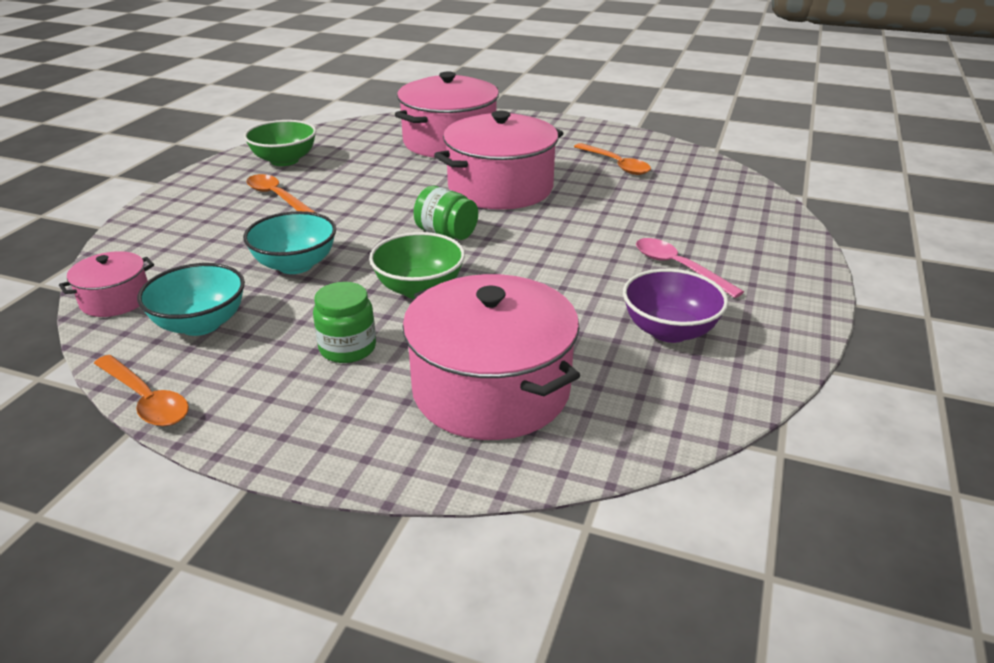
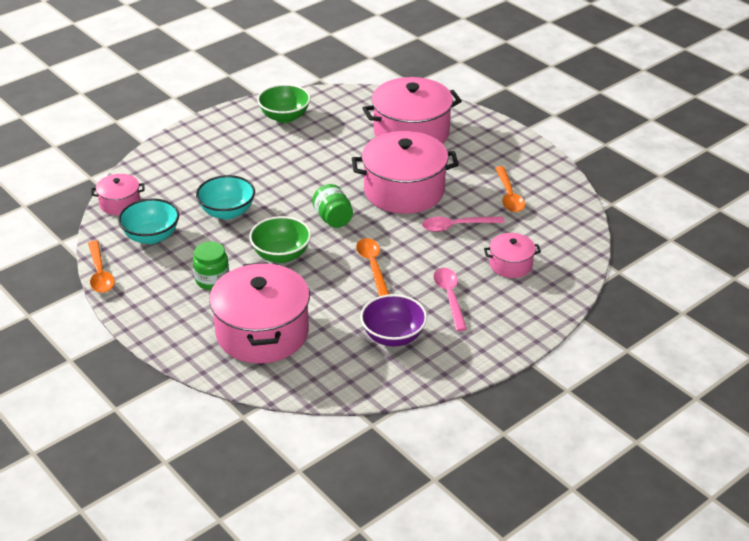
camera: 30 degrees right, 5 degrees up
(277, 197) = (256, 151): orange spoon -> orange spoon (372, 266)
(597, 203) = (456, 226): none -> pink spoon
(699, 219) = (511, 265): none -> pink pot

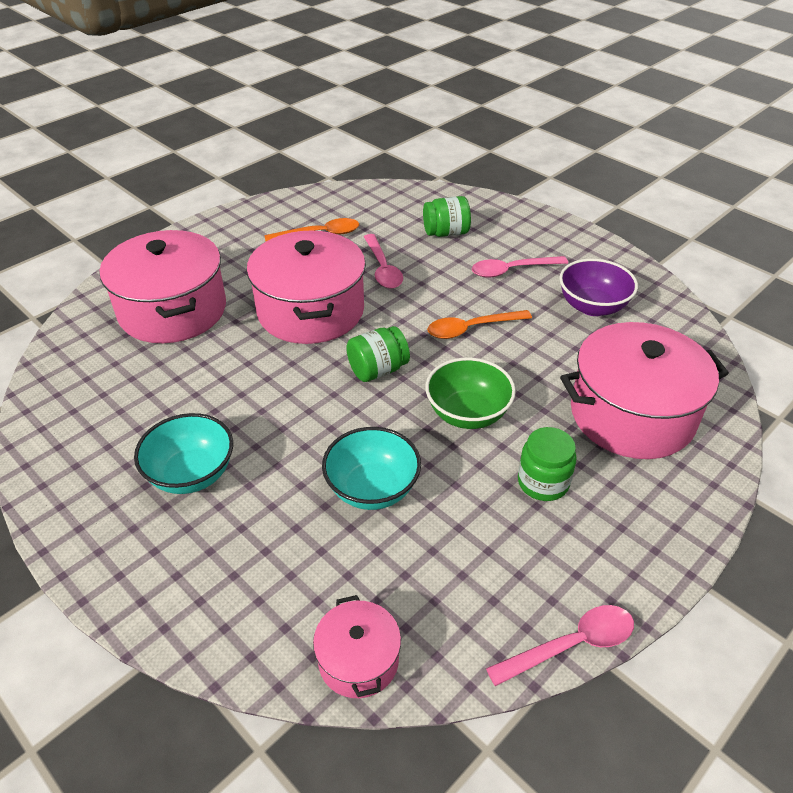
camera: 95 degrees left, 5 degrees up
(100, 274) = (571, 645): orange spoon -> pink spoon
(151, 236) = (452, 585): turquoise bowl -> turquoise bowl (191, 474)
(285, 117) = (96, 449): green bowl -> none
(511, 265) = (446, 233): pink pot -> green jar

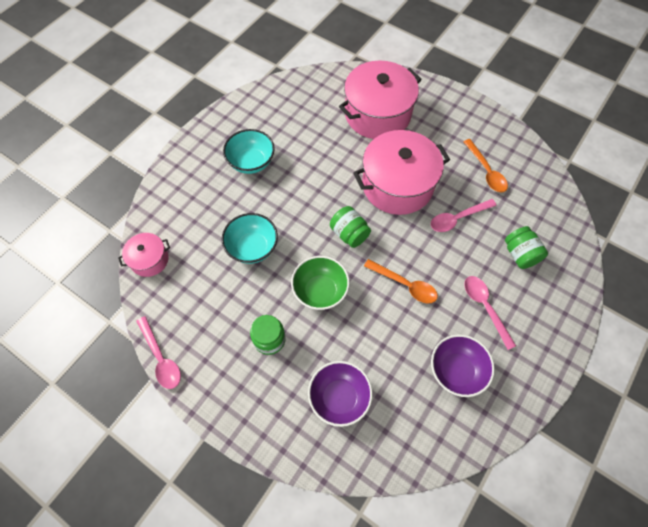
camera: 80 degrees right, 20 degrees up
(471, 329) = (405, 285): orange spoon -> orange spoon turned 150 degrees clockwise
(632, 414) = (339, 397): pink pot -> purple bowl

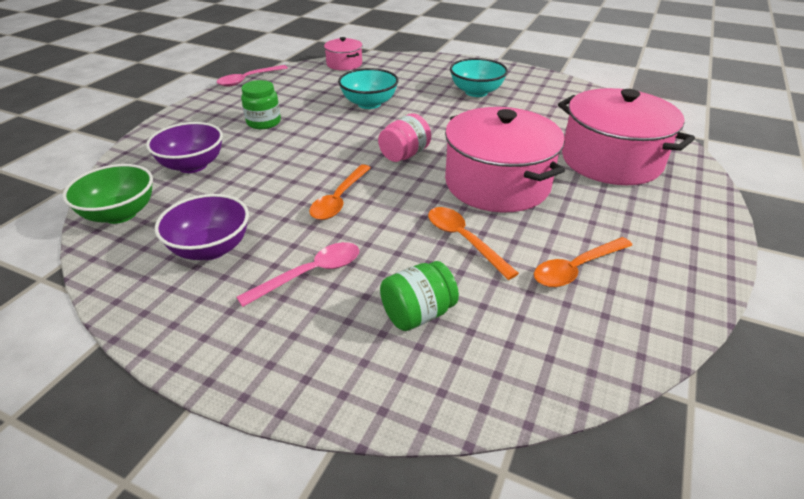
camera: 80 degrees right, 25 degrees down
(320, 291) = (323, 143): green bowl -> green bowl (120, 214)
(349, 234) = (404, 155): green jar -> pink jar
(457, 218) = (464, 240): pink spoon -> orange spoon

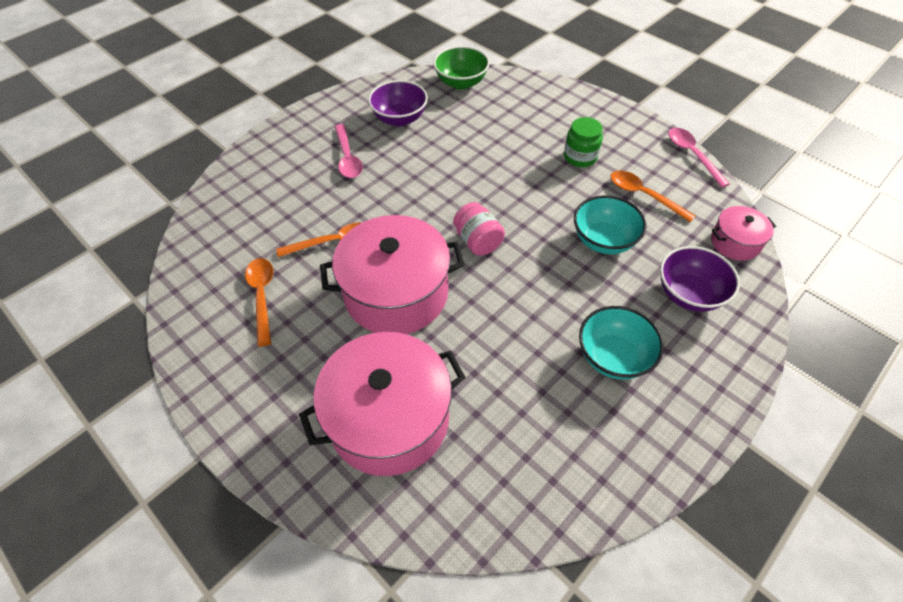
camera: 110 degrees right, 15 degrees up
(192, 165) = (514, 113): purple bowl -> purple bowl (689, 294)
(339, 199) = (425, 185): orange spoon -> orange spoon (643, 195)
(418, 314) = (281, 197): green jar -> none

